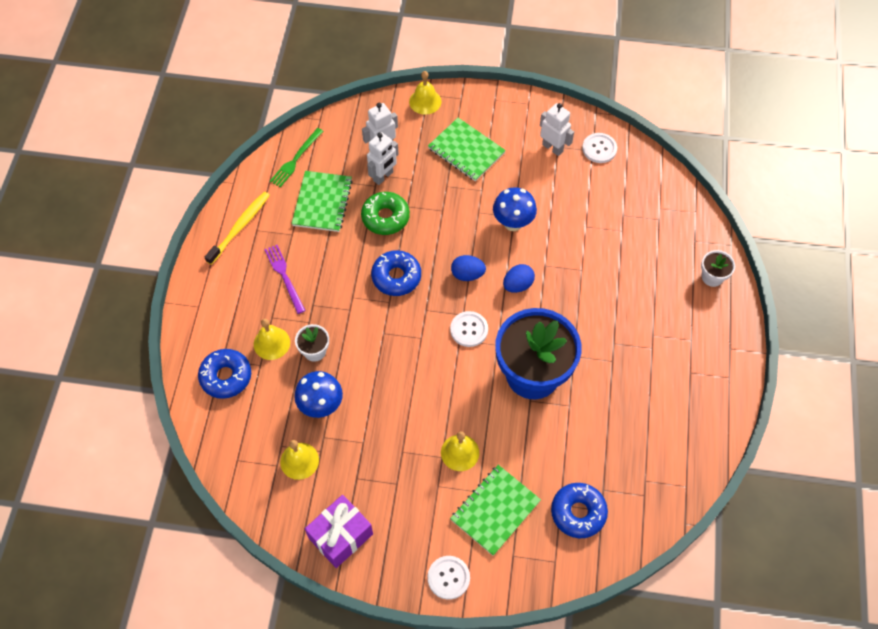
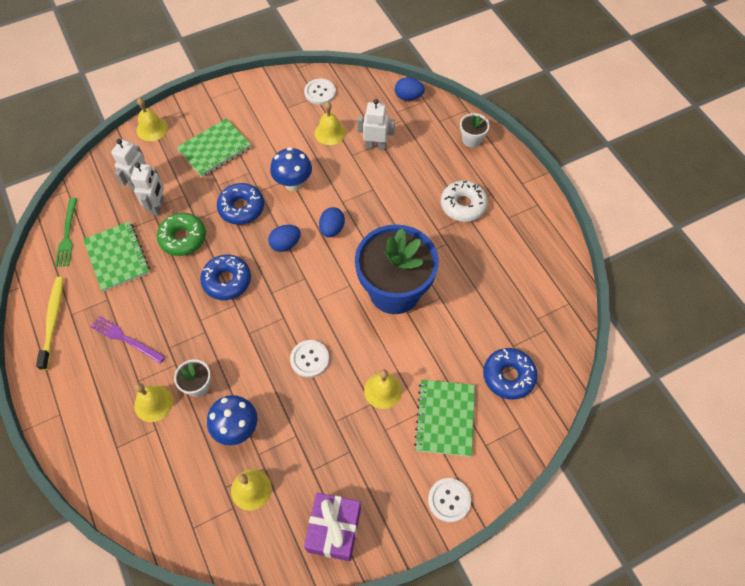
camera: 35 degrees left, 0 degrees up
(226, 377) = (130, 460): blue donut -> blue donut (241, 208)
(466, 151) = (214, 149): green notebook -> green notebook turned 45 degrees counterclockwise
(469, 329) = (318, 287): white button -> white button (309, 359)
(552, 148) = (283, 110): white robot -> white robot (375, 146)
(580, 193) = (330, 132): none -> yellow bell
(655, 335) = (463, 205): none -> white donut
(682, 200) = (408, 97): none -> blue egg

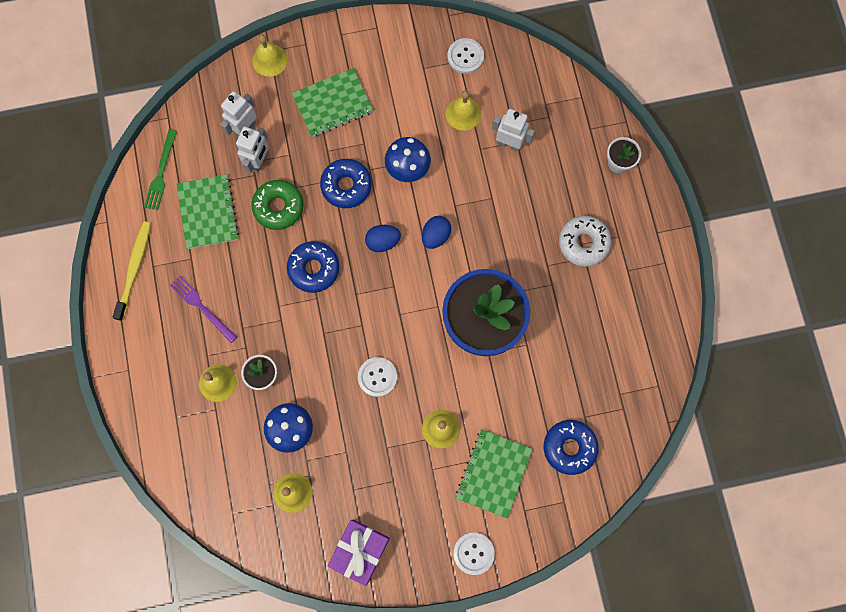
camera: 15 degrees right, 15 degrees up
(408, 97) = (564, 87): blue egg -> none

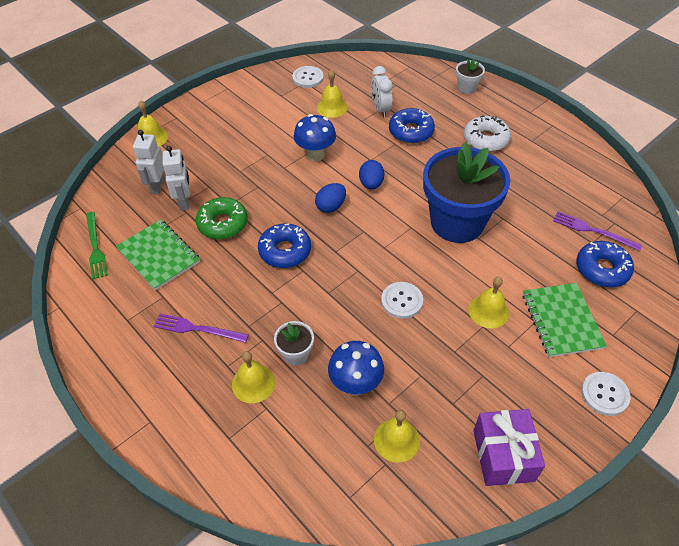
camera: 30 degrees left, 25 degrees down
(134, 268) = (109, 330): yellow toothbrush -> none
(332, 103) = (223, 142): green notebook -> none
(346, 186) = (272, 185): blue donut -> blue donut (411, 131)
(509, 143) = (380, 109): white robot -> white clock
(596, 405) = (593, 231): none -> purple fork

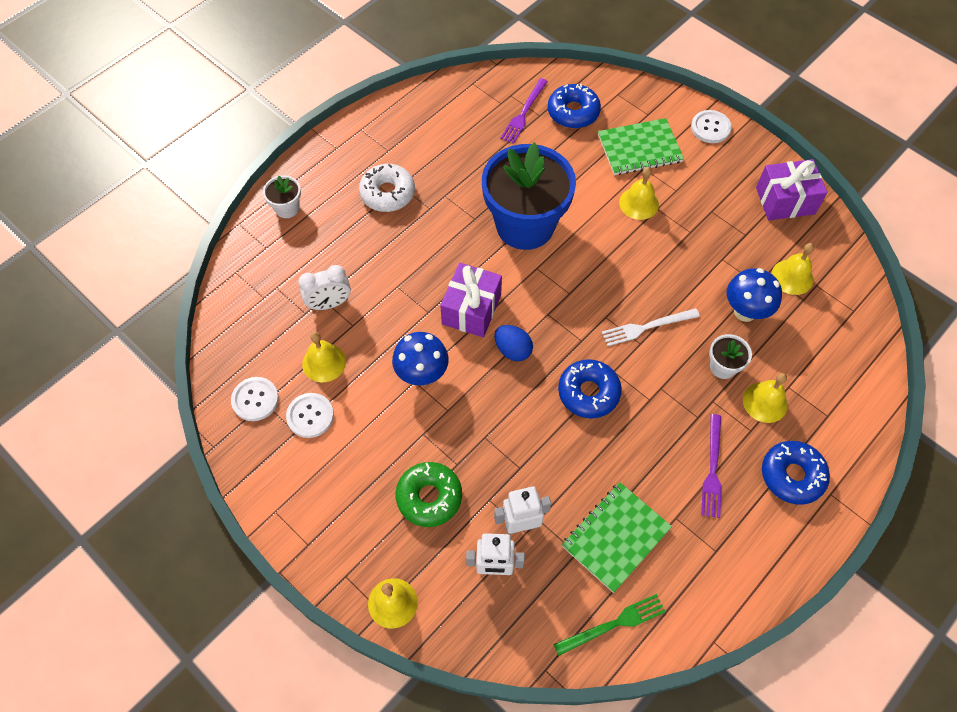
camera: 95 degrees left, 10 degrees up
(223, 224) = (554, 469): green donut -> green donut (429, 497)
(344, 299) = (647, 327): none -> white fork
(371, 184) = (471, 309): blue egg -> purple gift
(402, 301) = (639, 275): white button -> white button (310, 416)
(411, 131) = (374, 269): blue donut -> blue donut (792, 475)

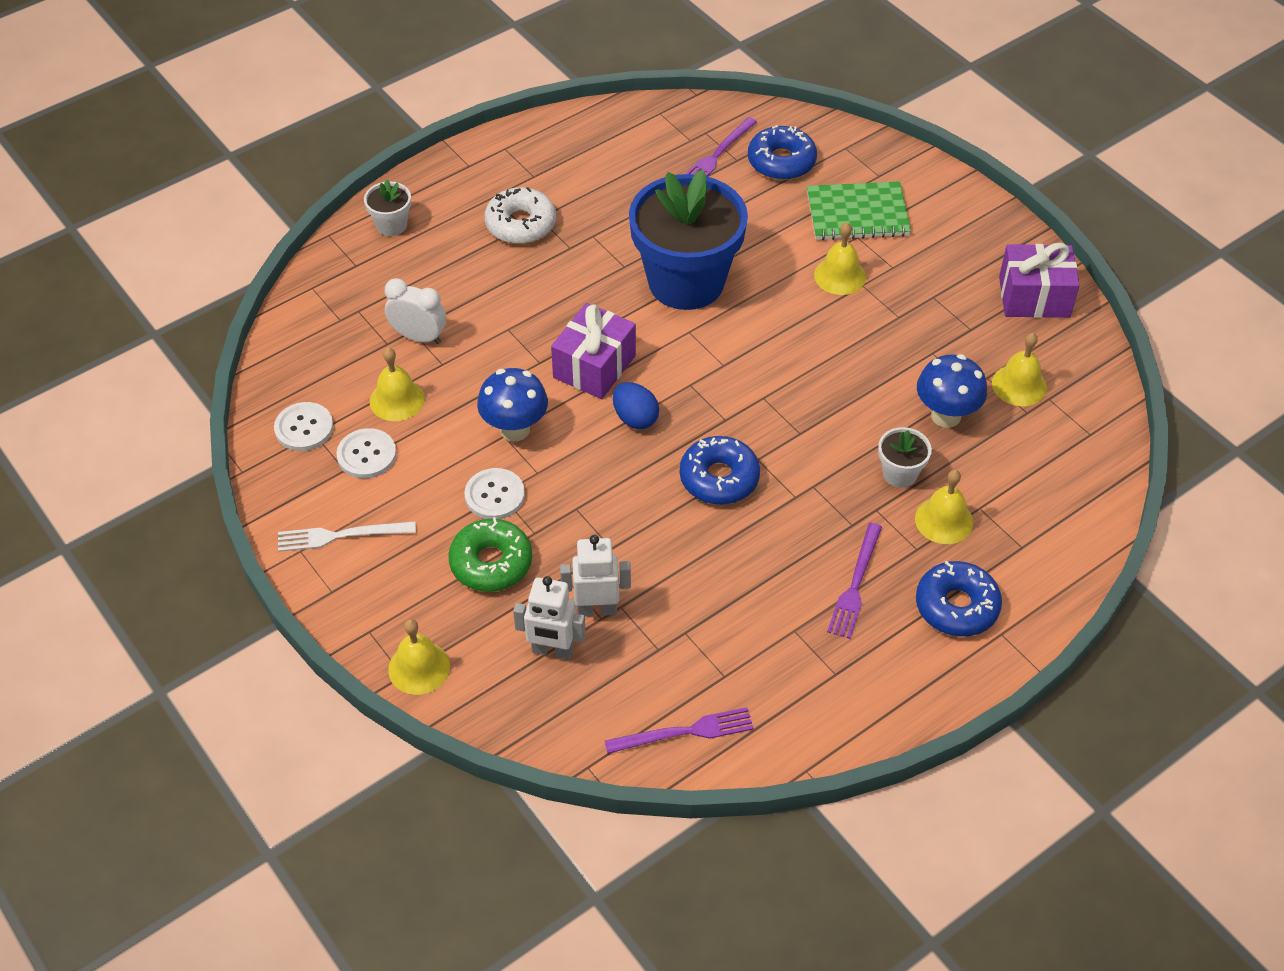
camera: 10 degrees right, 10 degrees down
(329, 304) = (419, 337): white clock -> white clock turned 150 degrees counterclockwise
(613, 624) = (685, 732): green fork -> purple fork
(616, 537) = (712, 640): green notebook -> none
(647, 327) = (813, 416): white fork -> white fork (341, 536)
(710, 128) = (958, 201): white button -> white button (494, 495)

